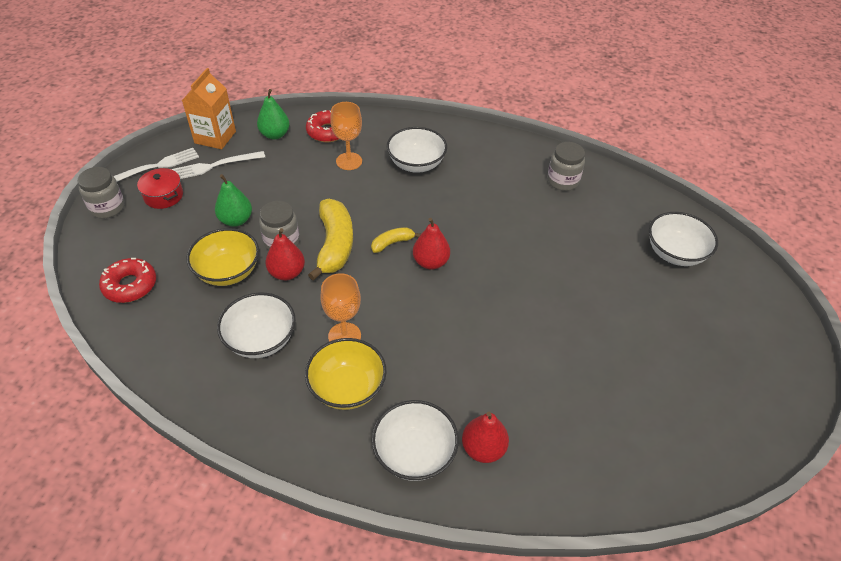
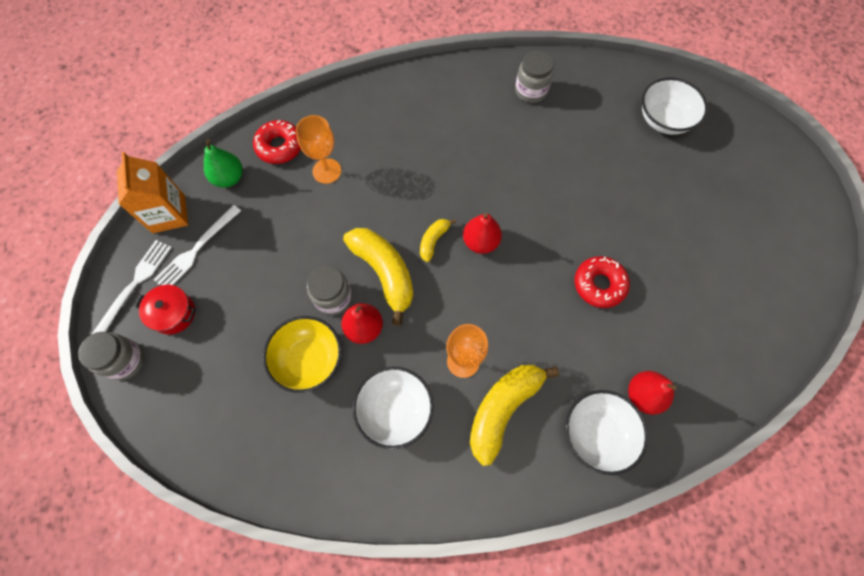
camera: 30 degrees left, 20 degrees up
(130, 285) = (226, 431): red donut -> red donut (599, 284)
(236, 220) = (270, 299): green pear -> none
(347, 388) = (502, 409): yellow bowl -> yellow banana
(416, 164) = (392, 140): white bowl -> none

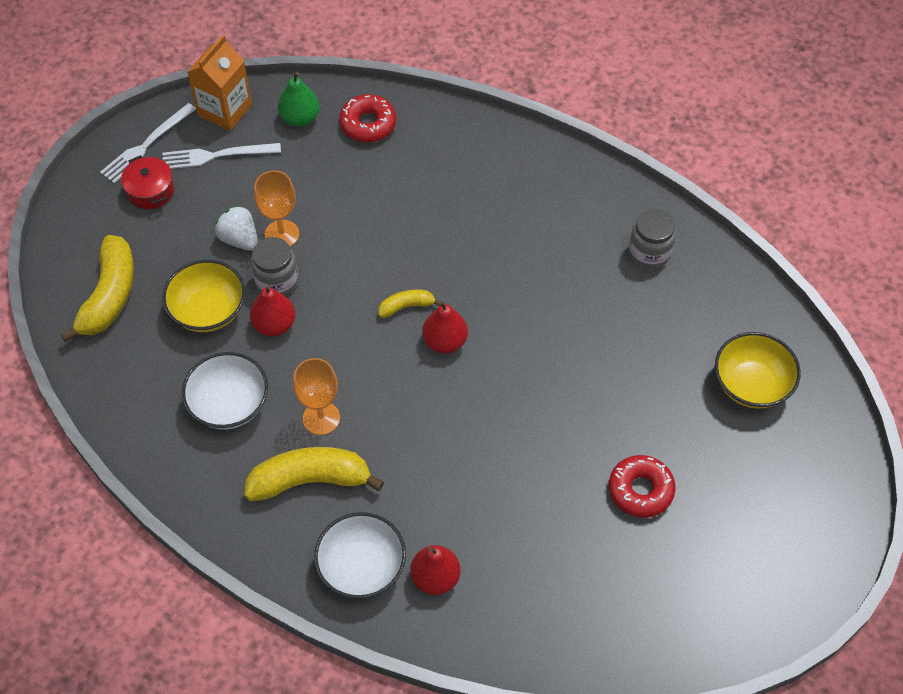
camera: 45 degrees right, 10 degrees down
(126, 361) = (84, 197): grey jar -> none
(135, 284) = (146, 145): white fork -> white fork turned 150 degrees clockwise
(276, 292) = (239, 239): none -> white strawberry
(326, 171) = (384, 176): orange goblet -> orange goblet (282, 234)
(384, 272) = (338, 297): yellow banana -> yellow banana (110, 296)
(599, 284) = (506, 464): red donut -> red donut (640, 490)
(664, 120) = (751, 384): white bowl -> yellow bowl

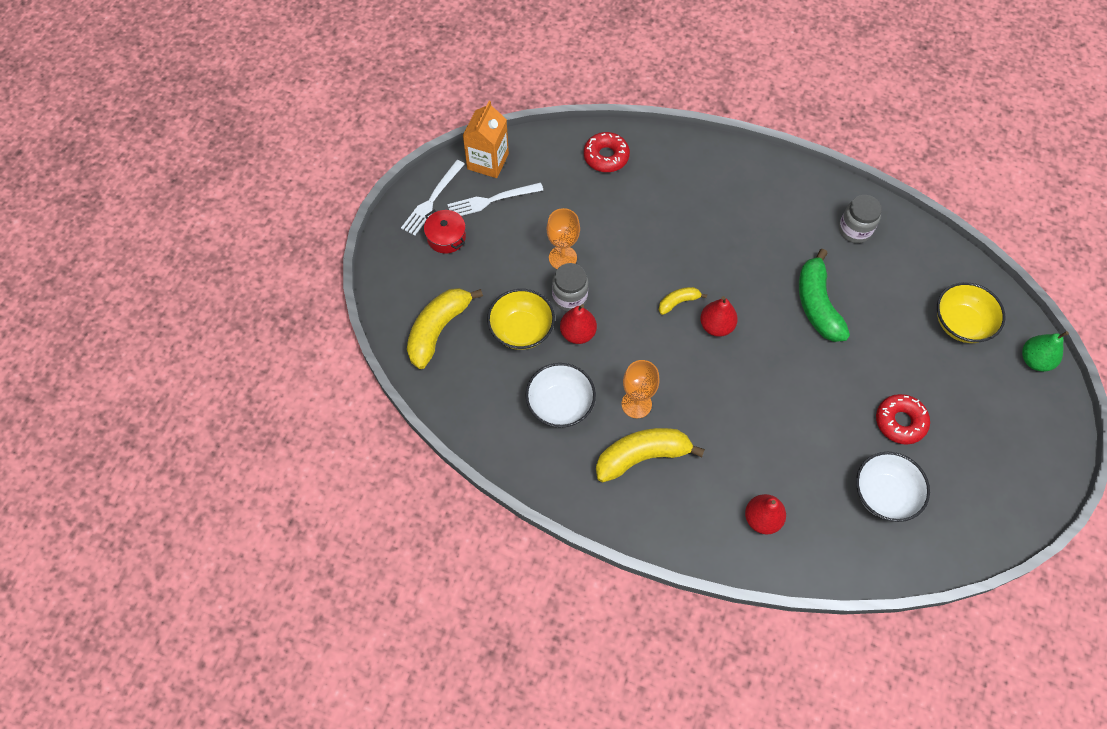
camera: 10 degrees left, 5 degrees up
(110, 296) = (438, 330): yellow banana -> yellow banana turned 150 degrees counterclockwise
(239, 239) = (530, 267): white strawberry -> none
(300, 118) = (550, 159): green pear -> green pear (1035, 360)
(362, 567) = (702, 520): white bowl -> white bowl (884, 494)
(576, 335) = (817, 305): none -> green banana

